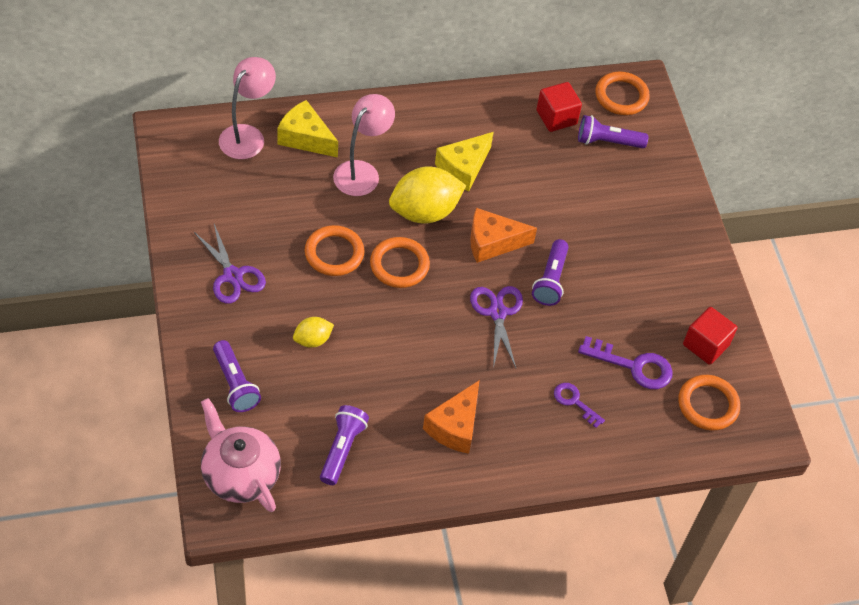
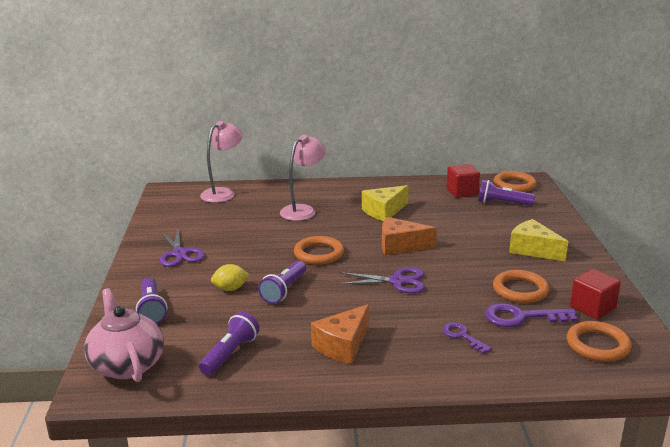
camera: 15 degrees right, 30 degrees down
(305, 138) = (266, 195): yellow cheese -> yellow cheese (533, 250)
(334, 253) = (267, 246): orange ring -> orange ring (520, 290)
(424, 212) = (347, 229): yellow lemon -> none
(497, 313) = (397, 281): purple scissors -> purple scissors turned 90 degrees clockwise
(550, 280) = (448, 266): purple flashlight -> purple flashlight (284, 290)
(633, 366) = (522, 317): purple key -> purple key turned 150 degrees clockwise

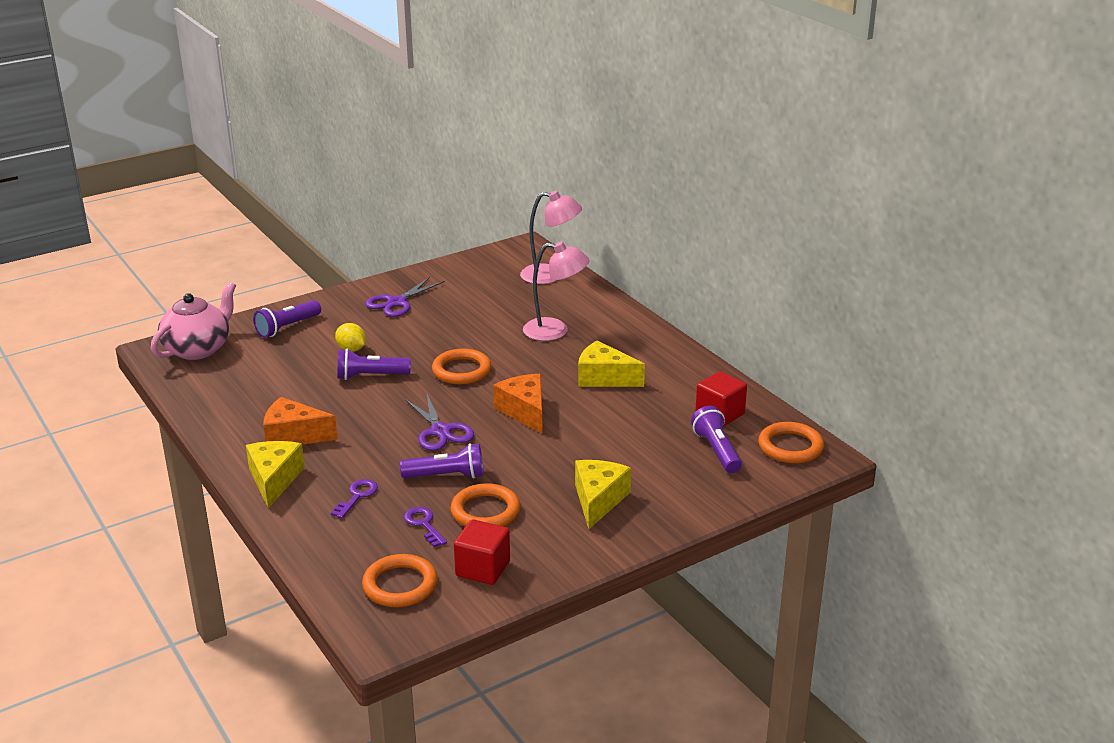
camera: 60 degrees right, 5 degrees up
(230, 354) = (243, 387): purple flashlight -> purple flashlight (447, 476)
(406, 370) = (274, 480): none -> yellow cheese
(522, 317) = (424, 524): purple key -> purple key, size x0.61

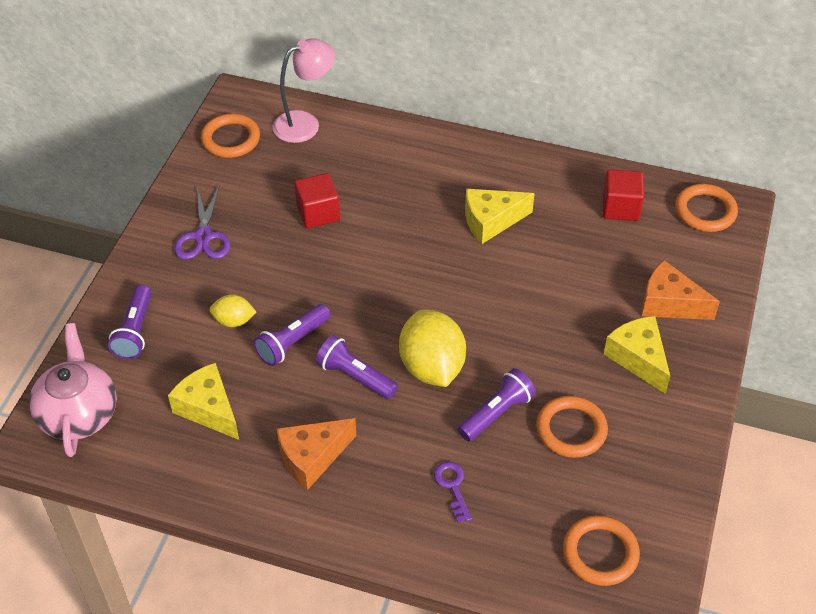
camera: 40 degrees left, 20 degrees up
(274, 480) = (359, 519): yellow cheese -> yellow cheese (208, 409)
(424, 524) = (542, 477): purple key -> none
(440, 431) = (432, 367): purple scissors -> yellow lemon
(461, 370) = (365, 285): orange ring -> orange ring (231, 139)
(483, 568) = (639, 489): red cube -> red cube (318, 213)
(524, 411) = (473, 299): orange cheese -> orange cheese (669, 303)
(555, 331) = (389, 190): pink lamp -> none
(716, 450) = (661, 248): purple flashlight -> purple flashlight (355, 376)

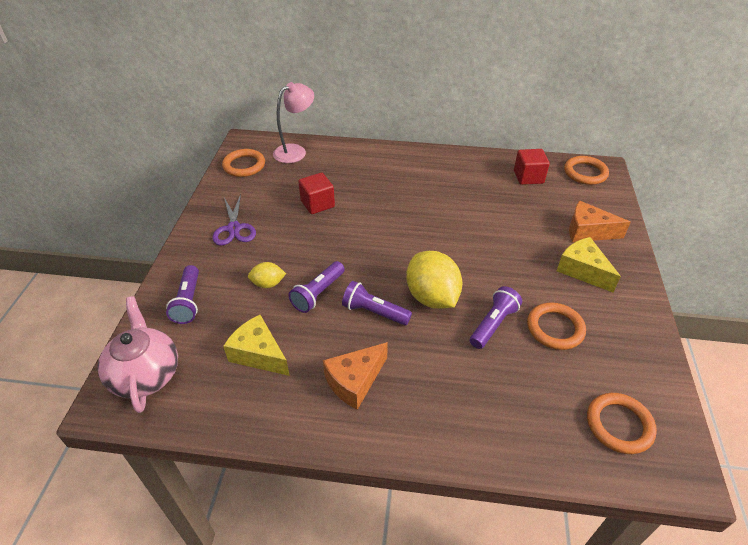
camera: 10 degrees left, 5 degrees down
(452, 487) = (478, 388): purple key -> none
(491, 221) = (443, 195): yellow cheese -> none

